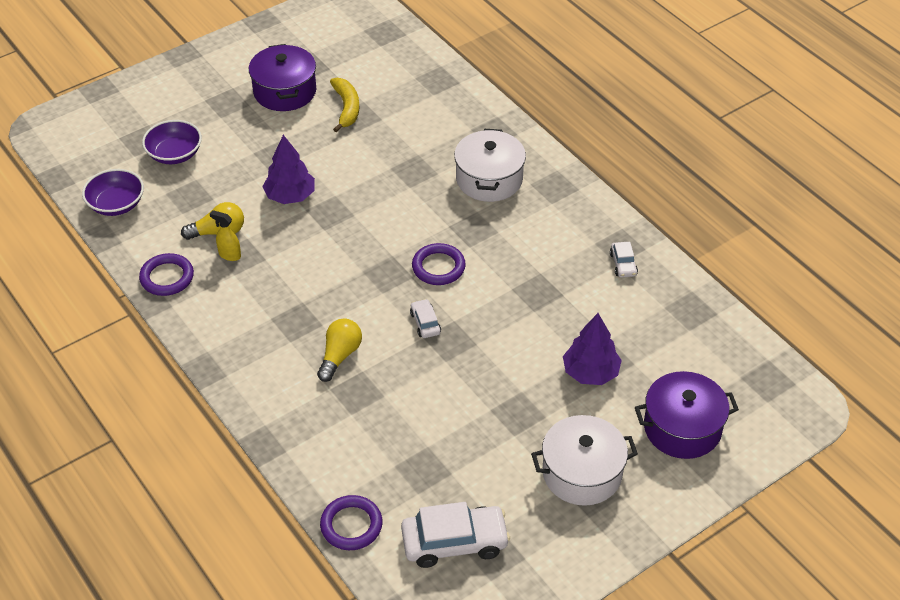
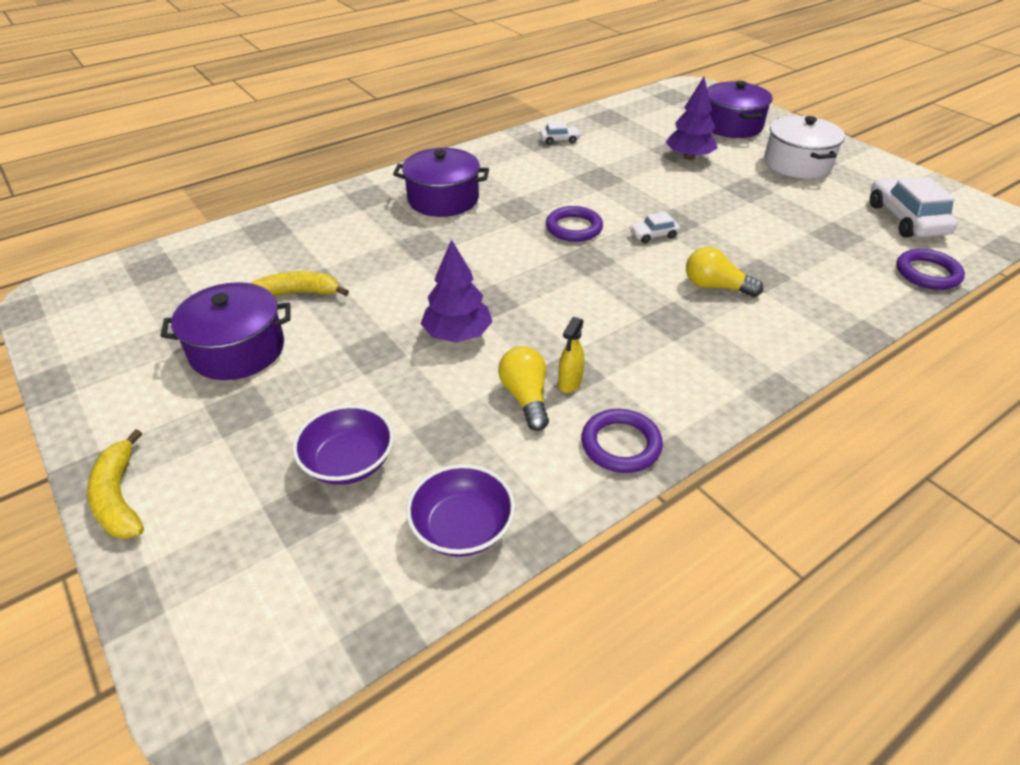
camera: 90 degrees left, 5 degrees down
(165, 71) = (119, 498): none -> yellow banana
(489, 179) = (443, 199): white pot -> purple pot

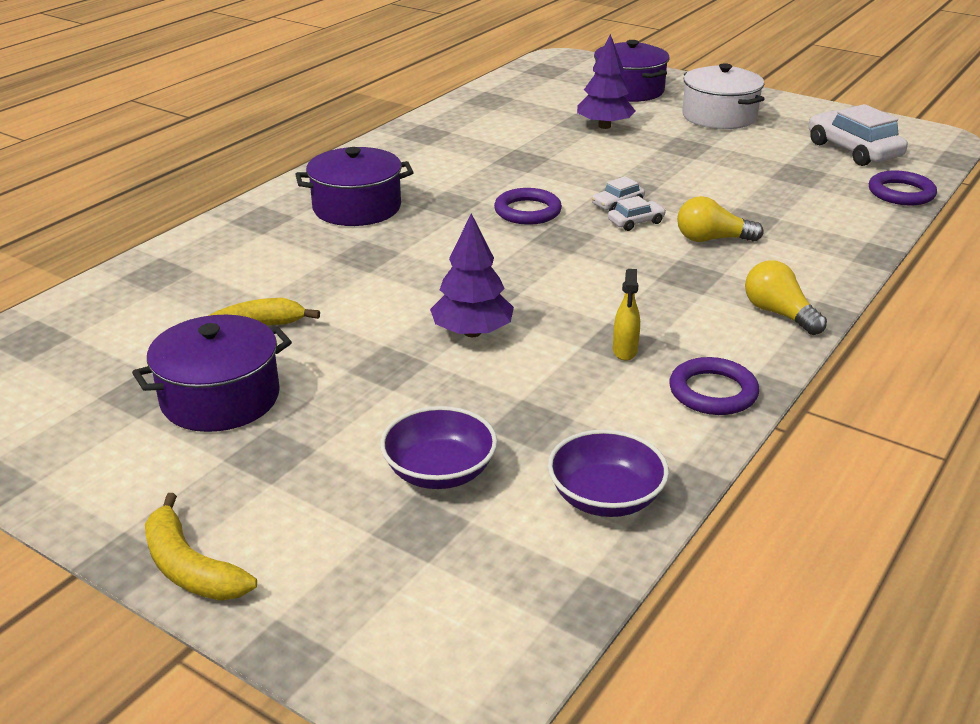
camera: 20 degrees left, 10 degrees down
(525, 397) = (588, 373): yellow light bulb -> yellow light bulb (779, 314)
(559, 140) = (450, 129): white car -> white car (636, 222)

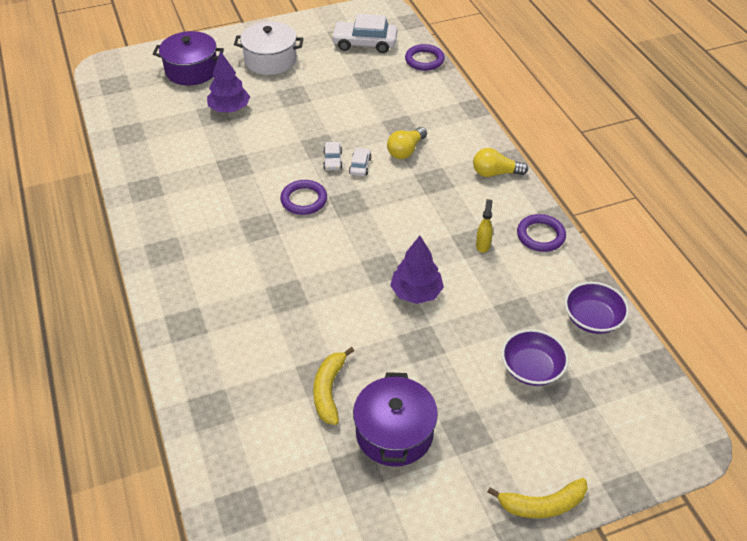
camera: 55 degrees left, 15 degrees up
(357, 208) = (219, 271): purple pot -> none
(625, 351) = (483, 245): yellow spray bottle -> yellow spray bottle turned 120 degrees counterclockwise

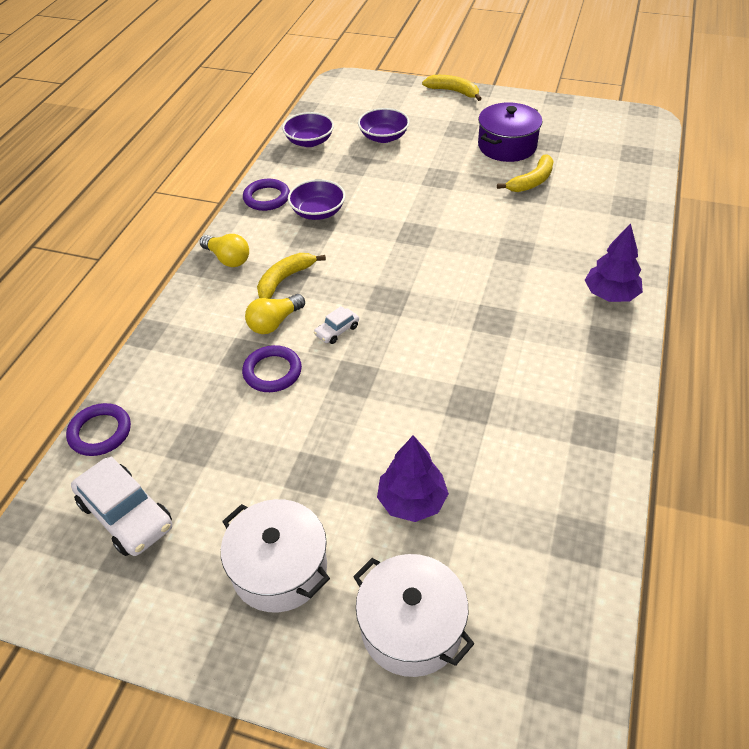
camera: 140 degrees left, 0 degrees up
(192, 70) = (411, 627): purple pot -> white pot
(304, 200) = (427, 324): purple ring -> purple ring (272, 372)
(333, 161) = (357, 351): white car -> none
(406, 150) = (274, 323): yellow light bulb -> yellow light bulb turned 150 degrees clockwise
(416, 292) = (408, 206): purple tree -> purple tree (610, 294)
(436, 179) = (284, 280): none -> yellow banana
(483, 245) = (318, 212): yellow spray bottle -> purple bowl

